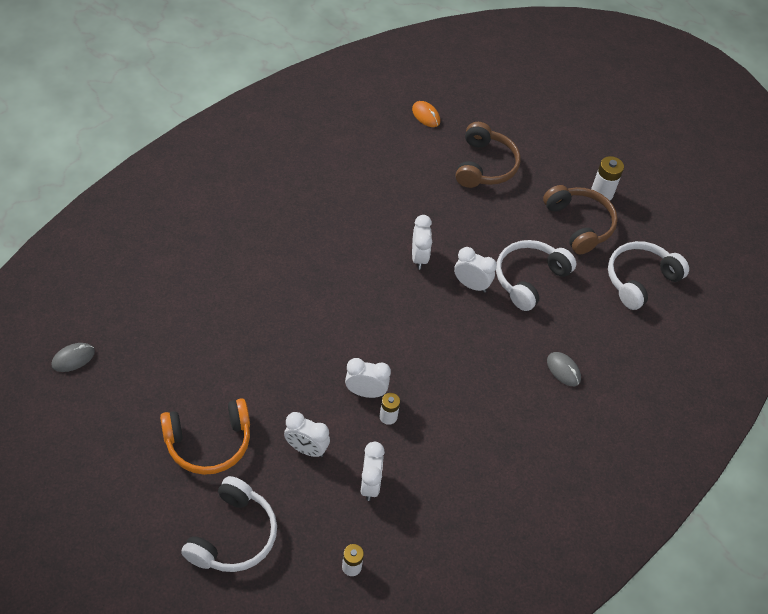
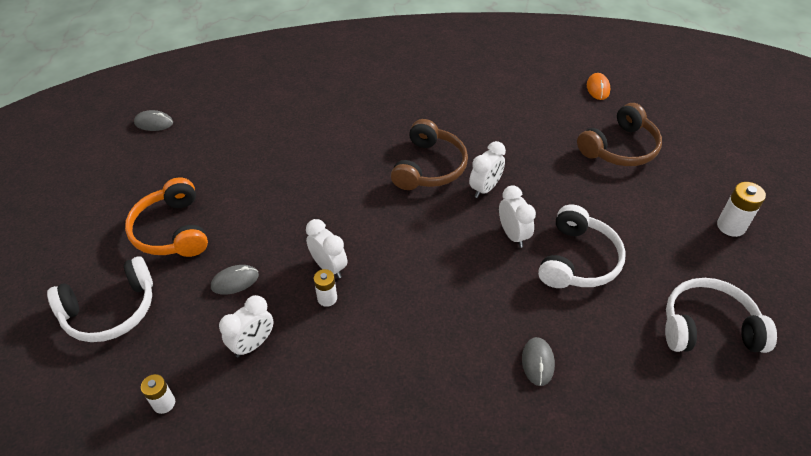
camera: 45 degrees right, 5 degrees down
(209, 443) = (172, 230): orange headphones -> orange headphones turned 45 degrees clockwise
(306, 449) = (235, 281): white clock -> grey mouse
(529, 279) = (578, 260): white headphones -> white headphones turned 120 degrees clockwise
(579, 224) = (679, 241): brown headphones -> brown headphones (429, 167)

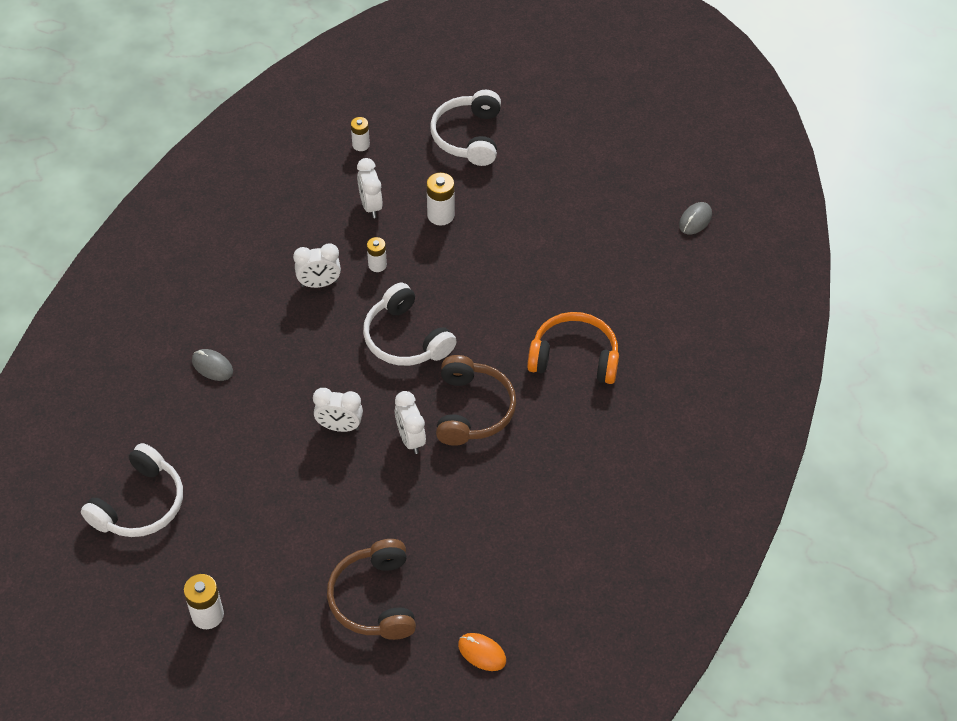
camera: 120 degrees right, 5 degrees up
(172, 230) = (529, 193): orange headphones -> orange headphones (574, 357)
(235, 281) = (440, 215): grey mouse -> white battery
(329, 267) = (408, 279): white clock -> white clock (319, 283)
(429, 167) = (472, 410): brown headphones -> brown headphones turned 135 degrees counterclockwise
(578, 260) = (275, 458): white headphones -> white headphones (405, 339)

